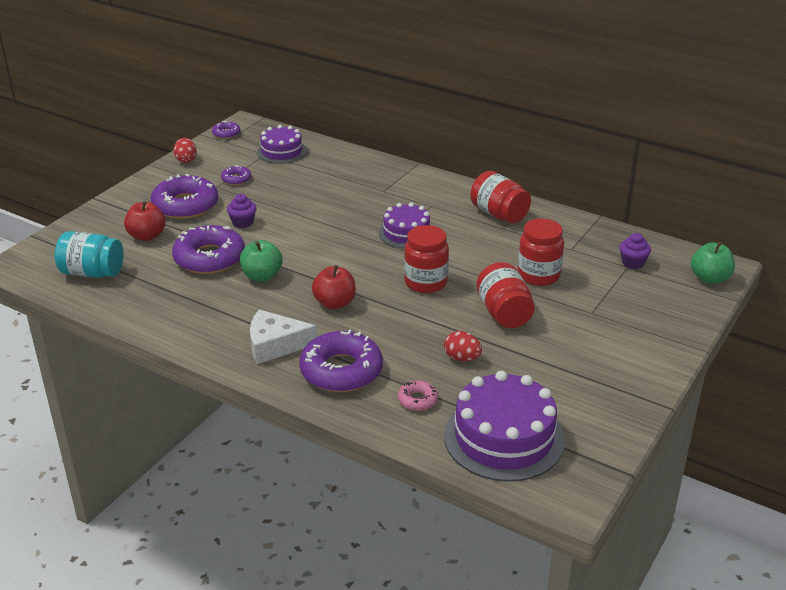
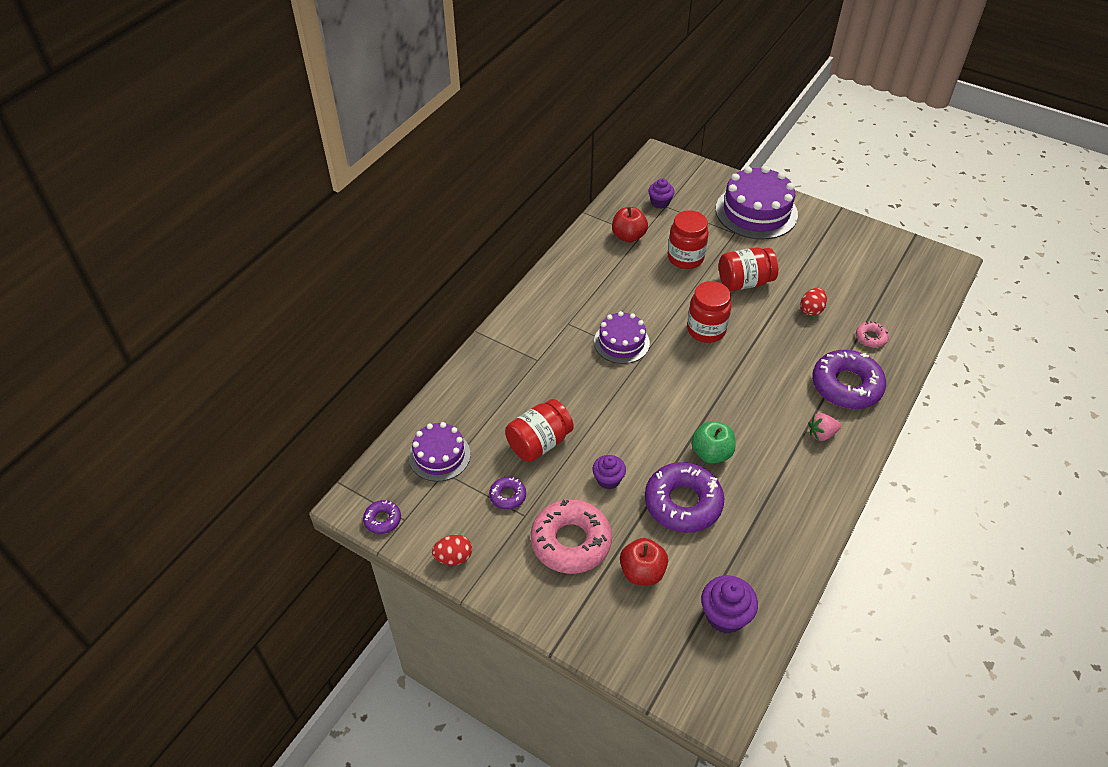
camera: 90 degrees left, 15 degrees up
(92, 273) = (725, 616): turquoise jar -> purple cupcake
(185, 205) = (571, 542): purple donut -> pink donut
(275, 345) = (821, 434): white cheese -> pink strawberry
(334, 303) = (748, 393): red apple -> red apple (628, 236)
(499, 214) = (583, 276): red jar -> red jar (539, 443)
(504, 438) = (899, 291): purple cake -> purple cake (756, 212)
(709, 278) = (678, 166): green apple -> none

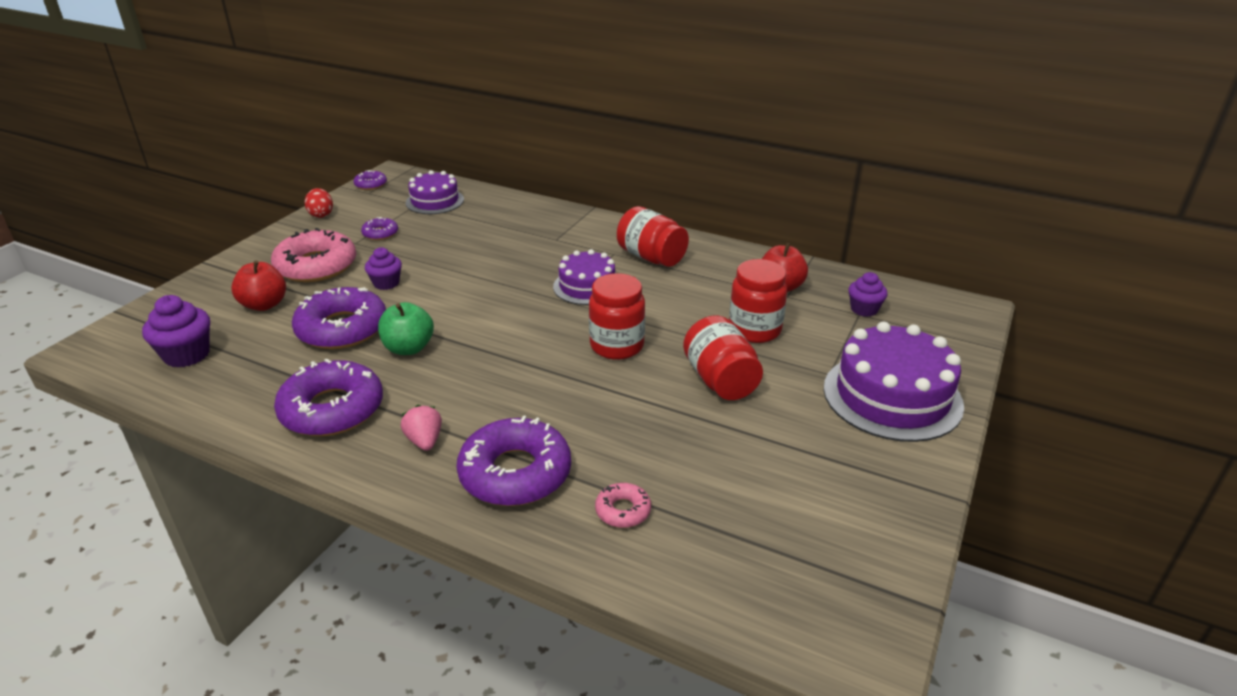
camera: 85 degrees right, 15 degrees down
(539, 443) = (442, 245): red jar -> red jar (651, 257)
(792, 493) = (332, 409): none -> purple donut
(811, 310) = (675, 445): red egg -> none

